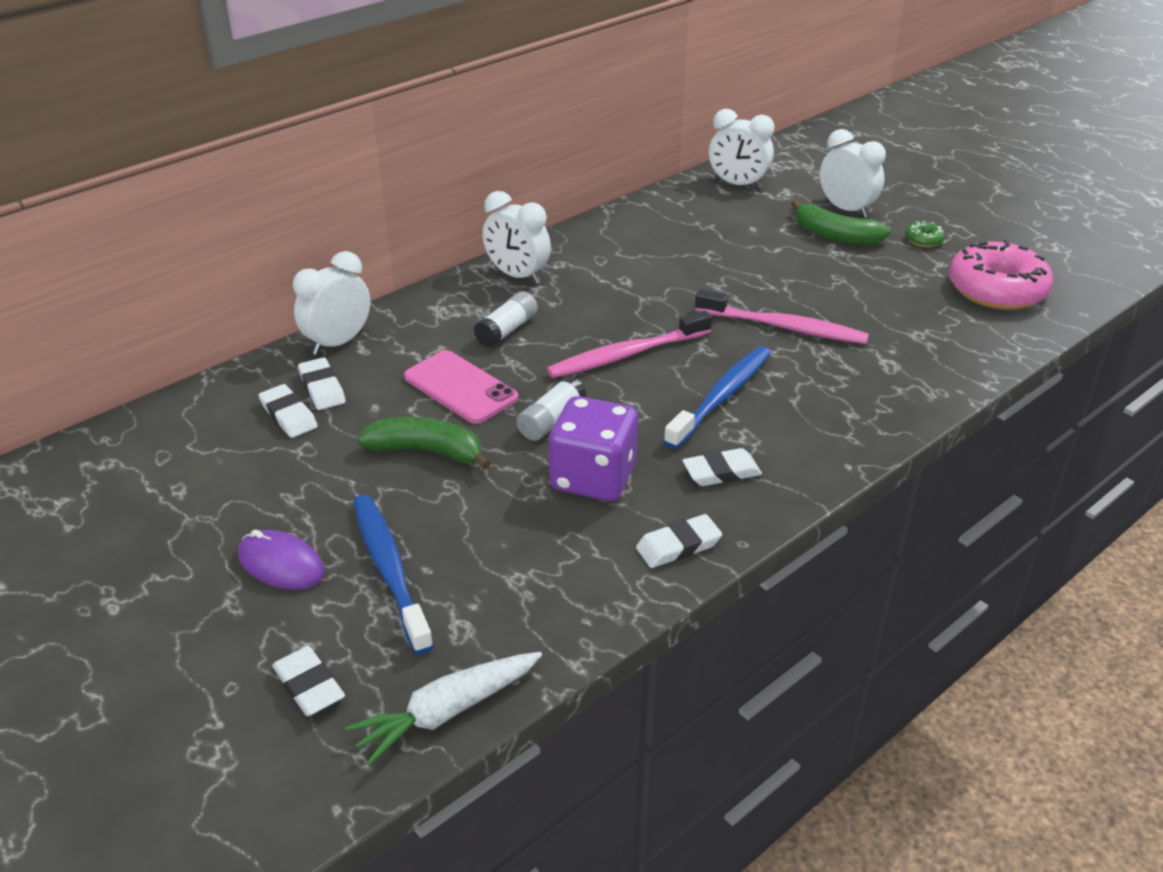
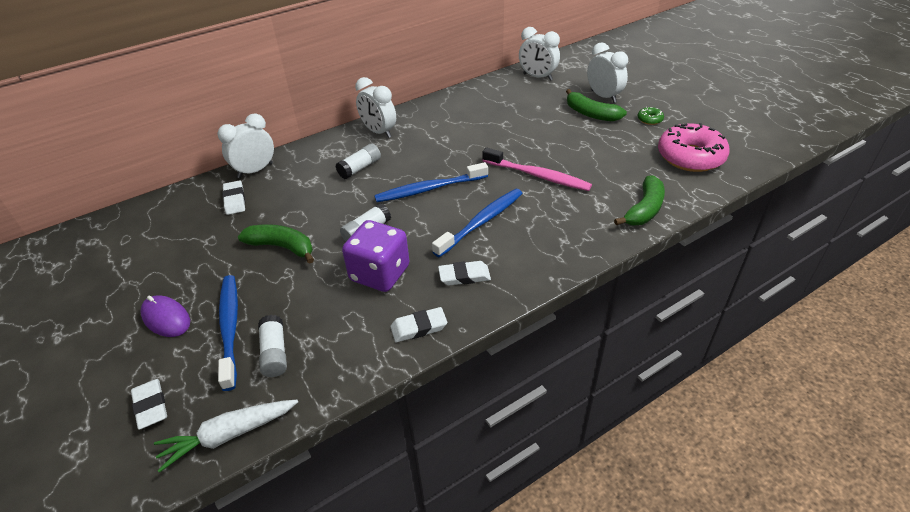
camera: 10 degrees right, 5 degrees up
(288, 415) = (208, 217): white eraser -> none
(460, 387) = (318, 205): pink phone -> none
(473, 597) = (274, 353): none -> white glue stick
(626, 355) = (429, 189): pink toothbrush -> blue toothbrush
(952, 365) = (644, 210): none -> green banana

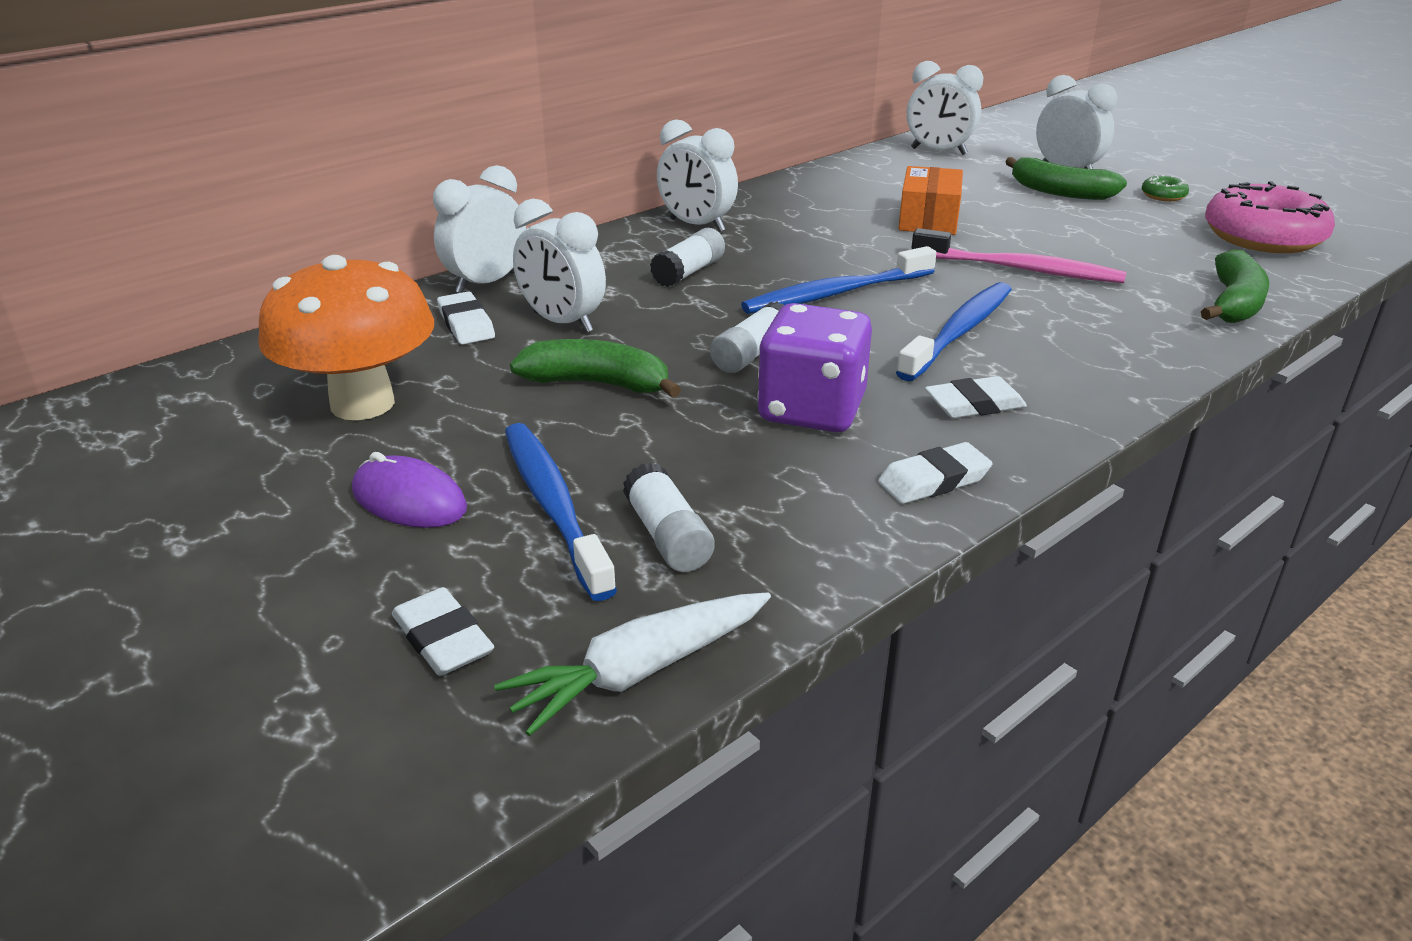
camera: 10 degrees left, 10 degrees down
(167, 253) = (362, 404): none -> orange mushroom
(282, 202) = (562, 322): none -> white clock
(505, 133) = (928, 219): none -> orange box

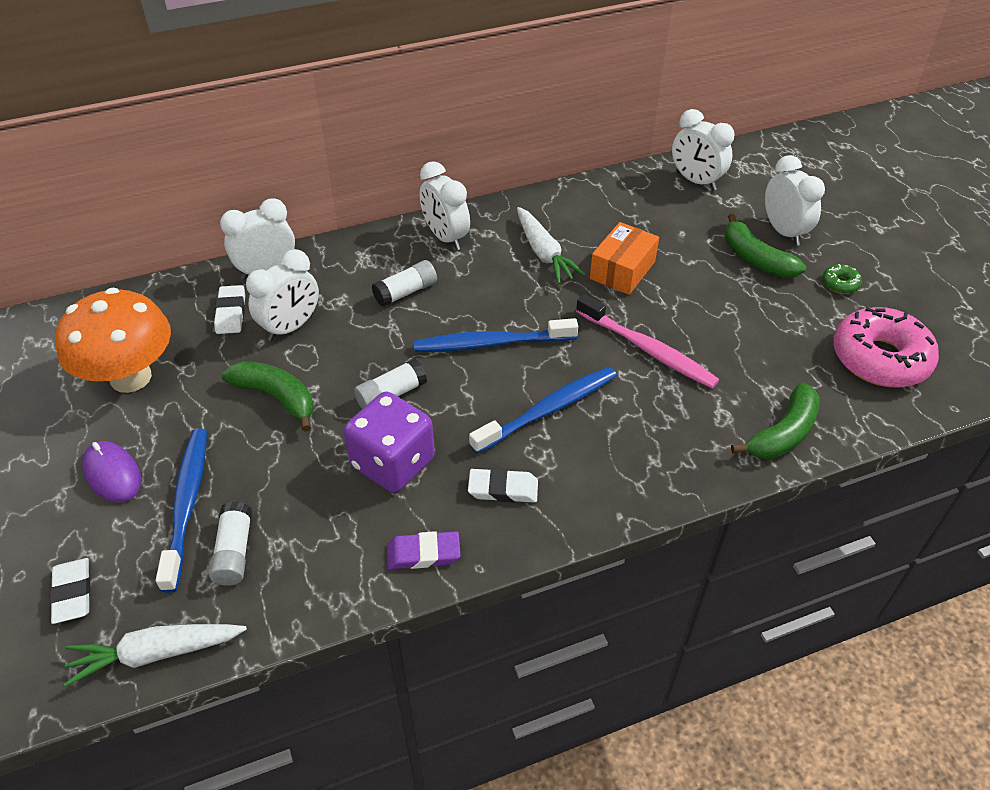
camera: 20 degrees right, 15 degrees up
(562, 322) = (291, 327): white clock -> white clock turned 105 degrees counterclockwise
(826, 220) = (544, 253): none -> white carrot
(933, 480) = (423, 553): white eraser -> purple eraser

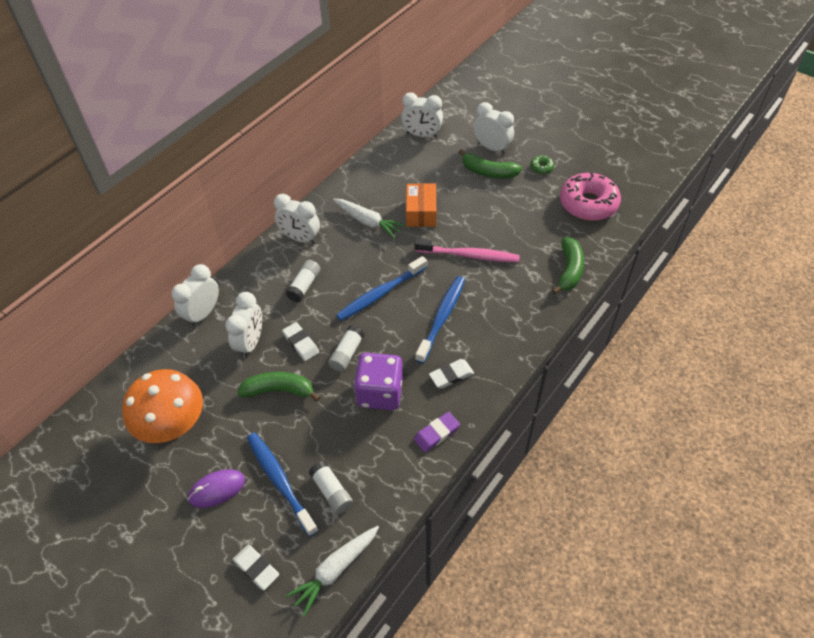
camera: 30 degrees left, 5 degrees up
(112, 474) = (217, 489): purple mouse -> purple mouse turned 45 degrees counterclockwise
(231, 313) = (203, 352): white eraser -> white eraser (301, 343)

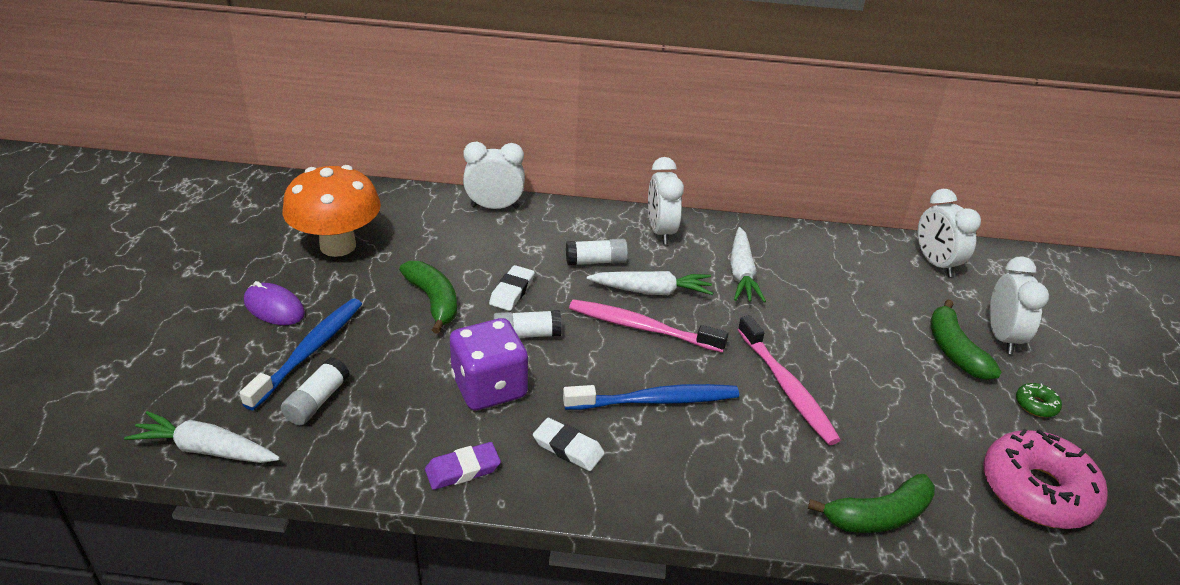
camera: 55 degrees right, 15 degrees down
(250, 343) = (483, 254): white clock -> none
(256, 568) = (184, 379): white eraser -> none
(352, 272) = (651, 291): none -> white carrot
(380, 294) = (642, 327): blue toothbrush -> pink toothbrush
(421, 212) = (807, 313): orange box -> none
(436, 433) = (463, 469): purple eraser -> purple eraser turned 45 degrees counterclockwise

